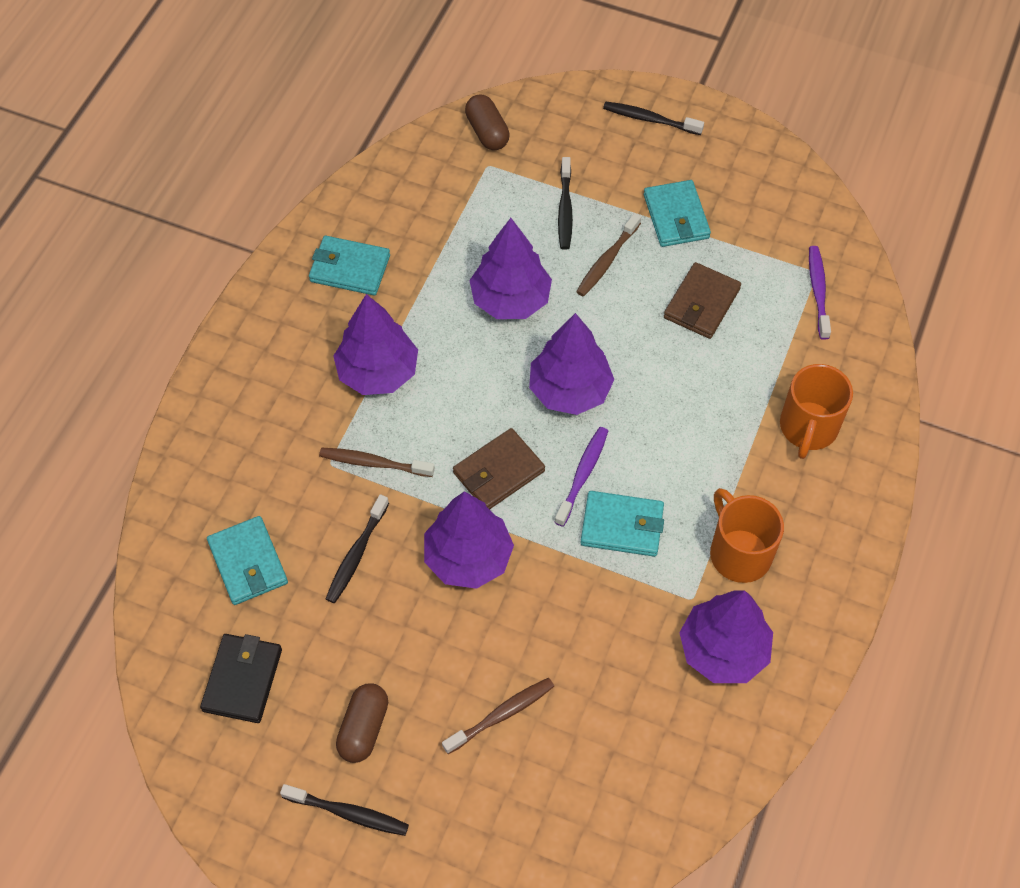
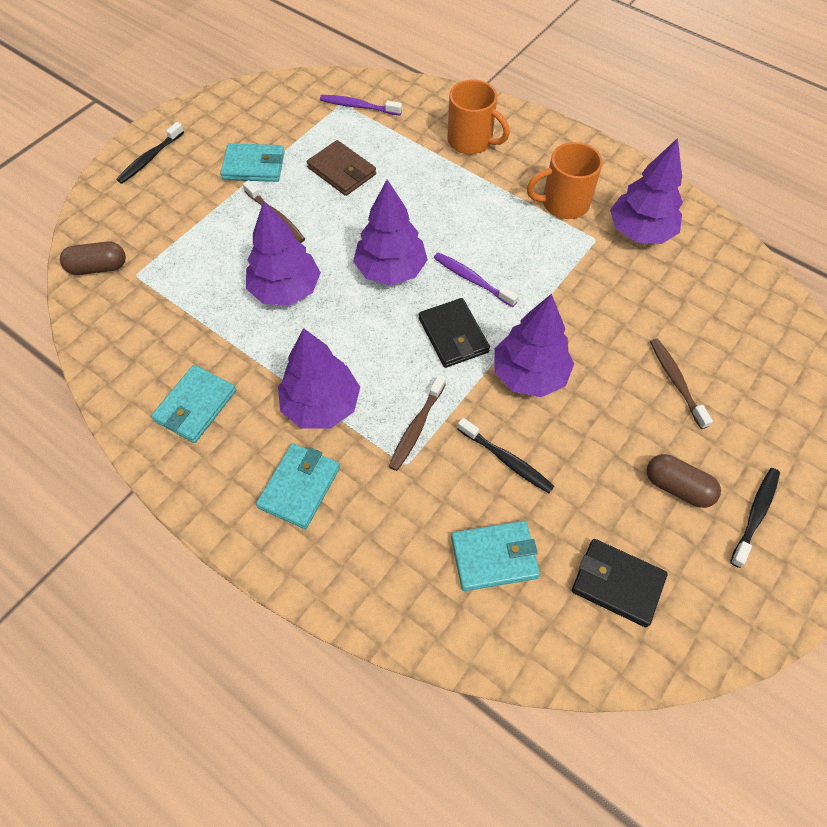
camera: 75 degrees left, 0 degrees up
(498, 472) = (453, 335): brown wallet -> black wallet
(565, 209) = (211, 232): black toothbrush -> none
(622, 526) = (524, 266): turquoise wallet -> turquoise wallet (299, 487)

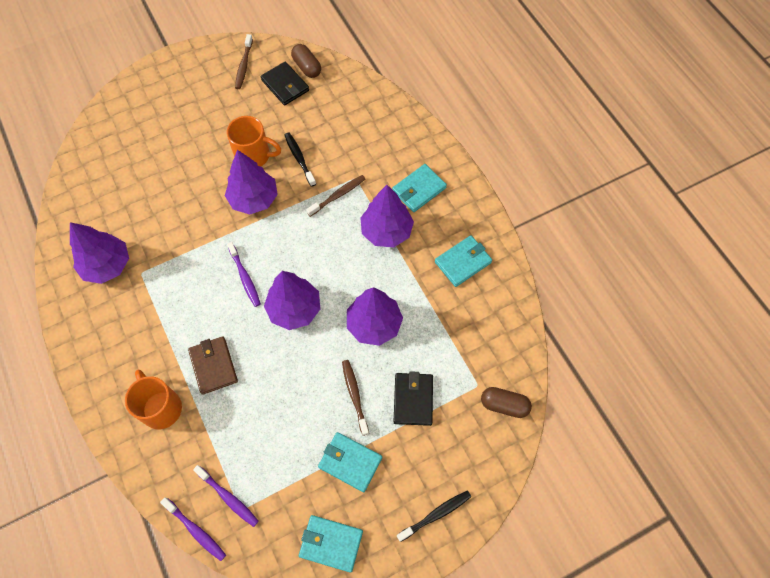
camera: 155 degrees left, 5 degrees up
(341, 171) = (282, 422): brown wallet -> brown wallet (213, 366)
(373, 79) = (195, 530): none -> purple toothbrush
(453, 335) = (282, 243): black wallet -> black wallet (413, 399)
(494, 557) = (336, 118): turquoise wallet -> turquoise wallet (331, 543)
(563, 203) = (138, 312): orange mug -> orange mug (254, 156)
(676, 382) = (175, 161): brown toothbrush -> brown toothbrush (244, 65)
(677, 487) = (222, 111): brown capsule -> brown capsule (307, 67)
(755, 515) = (196, 85): black toothbrush -> none

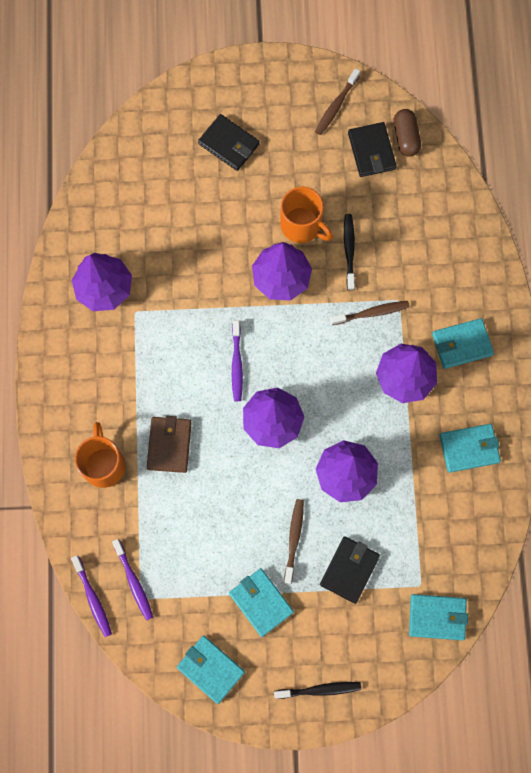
camera: 25 degrees right, 10 degrees up
(170, 121) = (229, 144): none -> black wallet
(504, 405) = (437, 617): brown capsule -> turquoise wallet

